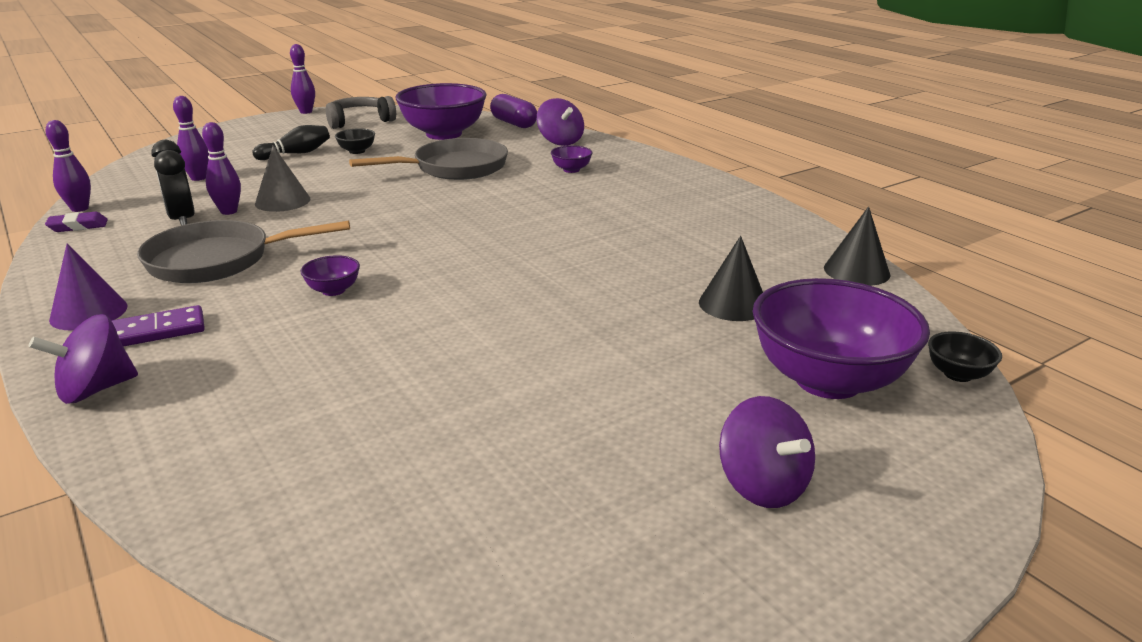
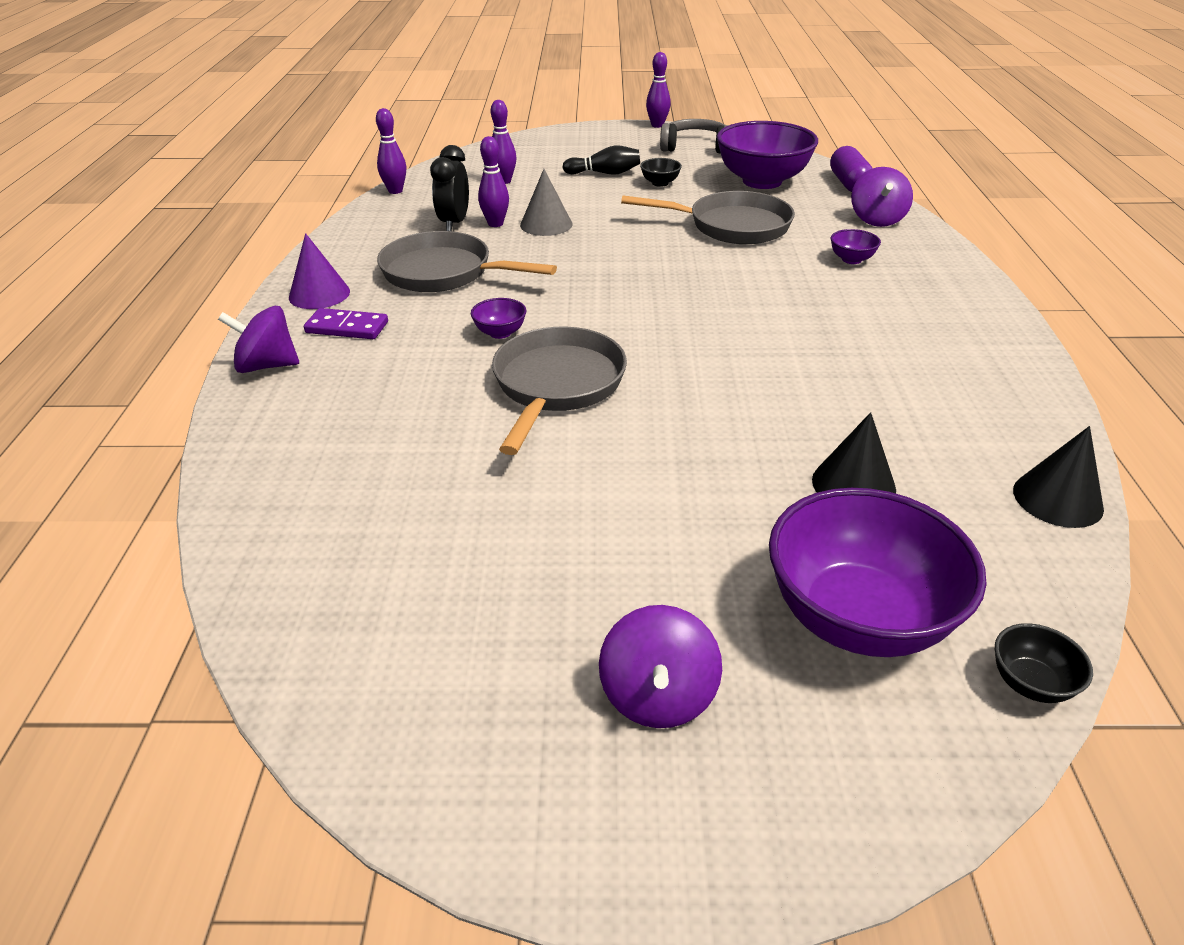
camera: 35 degrees right, 10 degrees up
(78, 226) = (380, 208): purple eraser -> none
(434, 313) = (556, 386): none -> grey pan

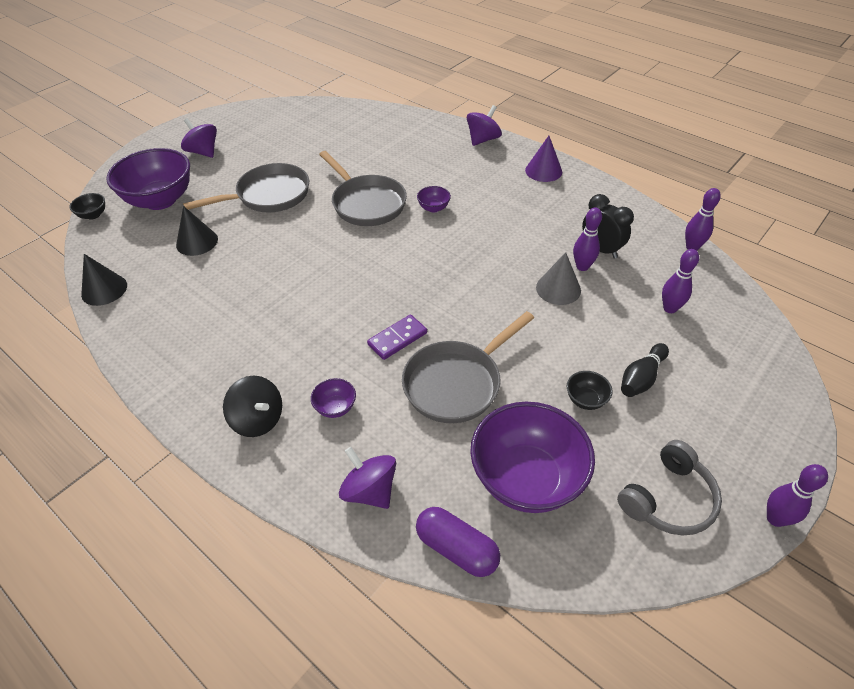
camera: 130 degrees right, 10 degrees up
(347, 327) = (495, 168): purple domino -> purple domino (397, 339)
(444, 273) = (525, 217): grey pan -> grey pan (268, 196)
(931, 284) = (258, 419): none -> black spinning top

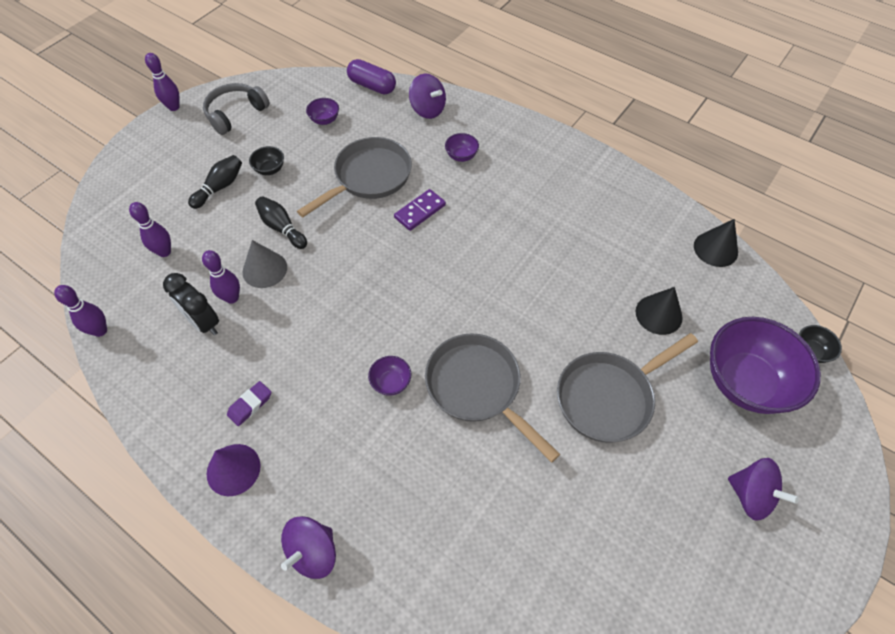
camera: 175 degrees right, 10 degrees up
(258, 419) = (517, 146): black spinning top -> none
(526, 478) = (325, 120): purple bowl -> purple bowl, size x0.42
(542, 200) = (250, 405): none -> purple eraser
(551, 327) = (282, 228): none -> black bowling pin

